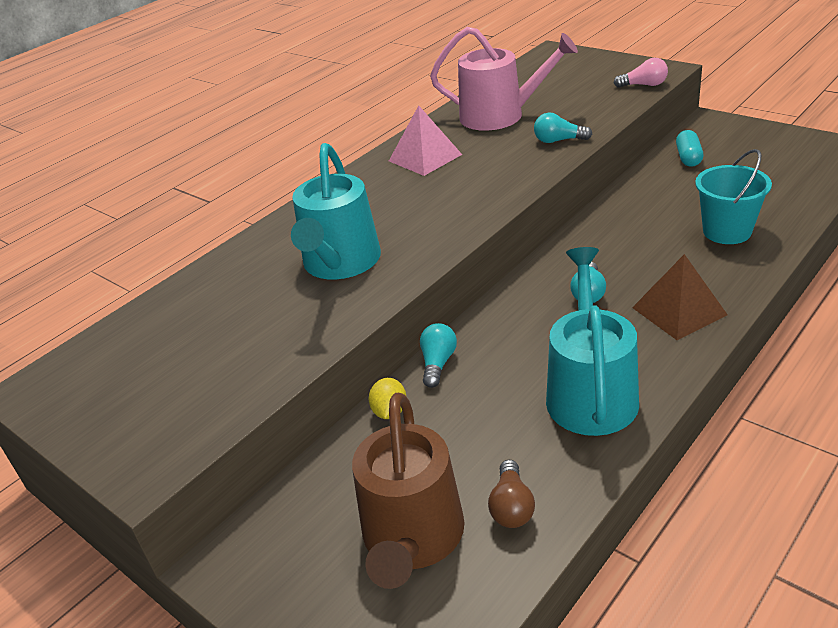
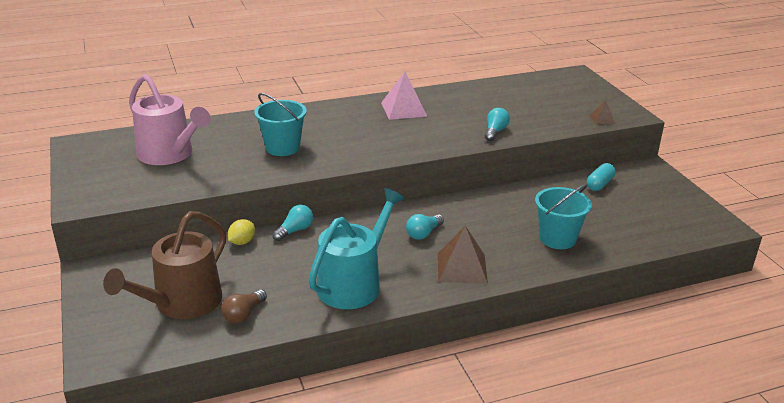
camera: 25 degrees right, 5 degrees down
(340, 263) = (282, 148): turquoise watering can -> turquoise bucket
(500, 116) = (482, 102): pink watering can -> pink watering can (169, 154)
(558, 140) = (495, 132): turquoise light bulb -> turquoise light bulb turned 75 degrees clockwise
(644, 85) = (602, 119): pink light bulb -> brown pyramid

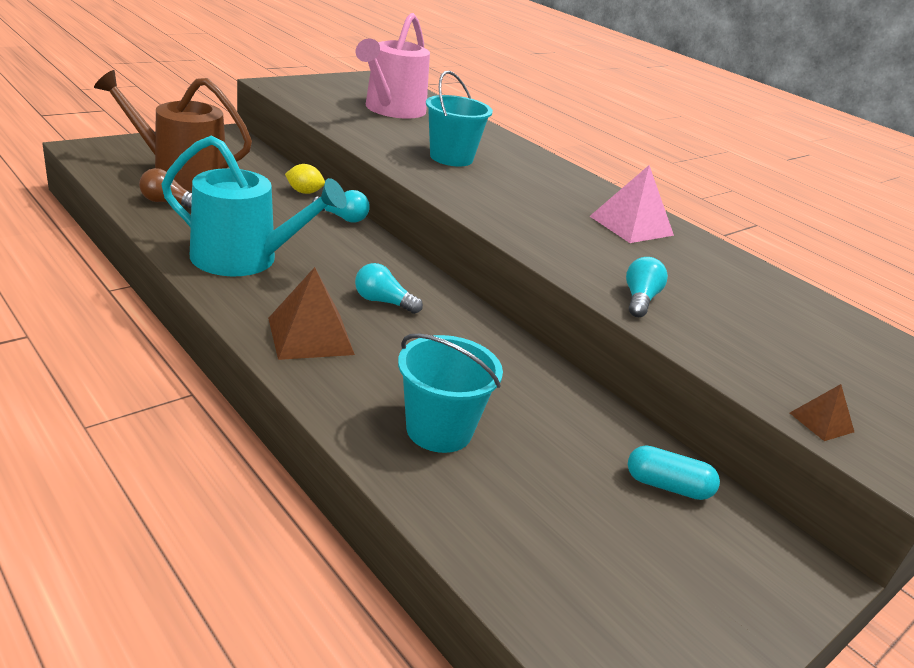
camera: 65 degrees right, 0 degrees up
(495, 132) = (639, 299): turquoise light bulb -> turquoise light bulb turned 75 degrees counterclockwise

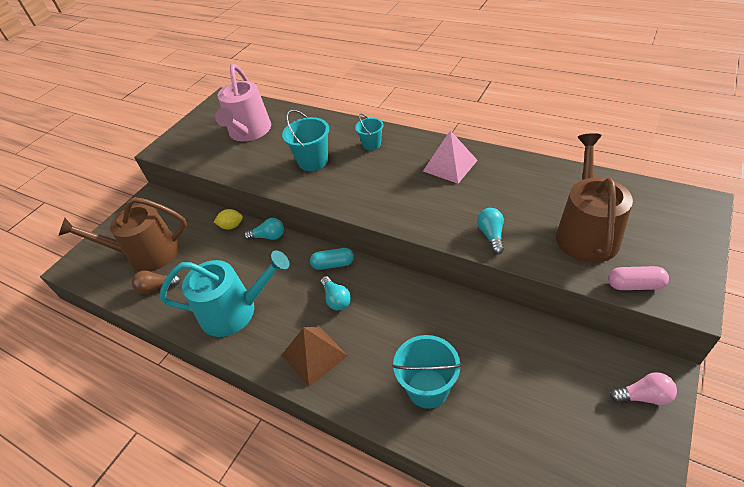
camera: 10 degrees left, 15 degrees up
(383, 302) = (336, 299): turquoise light bulb -> turquoise light bulb turned 120 degrees counterclockwise
(539, 173) = (371, 144): none -> turquoise bucket
(667, 486) = (564, 356): turquoise capsule -> turquoise capsule (333, 264)
(763, 579) = (643, 396): none -> pink light bulb
(782, 349) = (586, 232): none -> brown watering can
(821, 422) = (635, 285): brown pyramid -> pink capsule

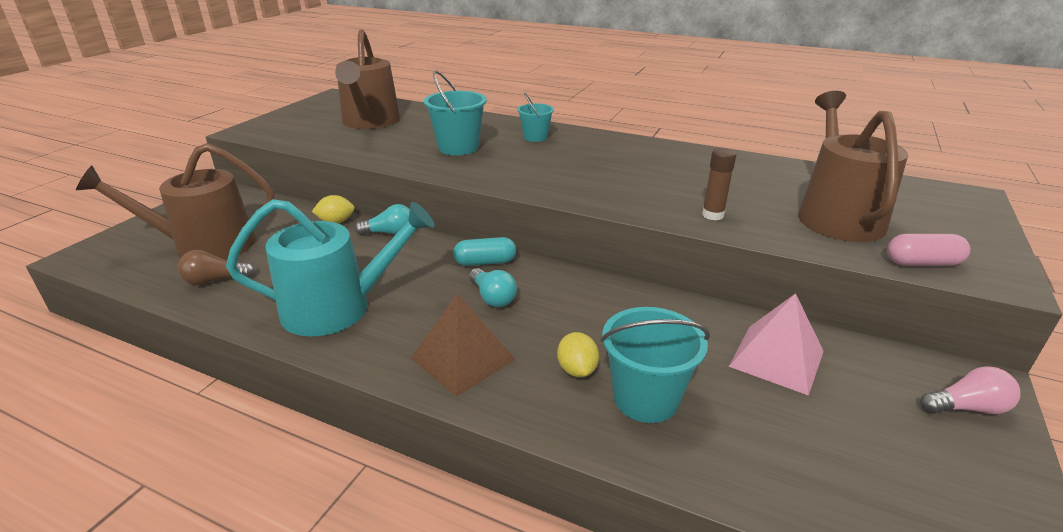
camera: 10 degrees left, 15 degrees down
(249, 132) = (370, 122): pink watering can -> brown watering can
(386, 364) = (577, 370): none -> yellow lemon
(450, 165) = (641, 157): pink pyramid -> pink pyramid (776, 358)
(491, 235) = (712, 215): turquoise light bulb -> brown glue stick

